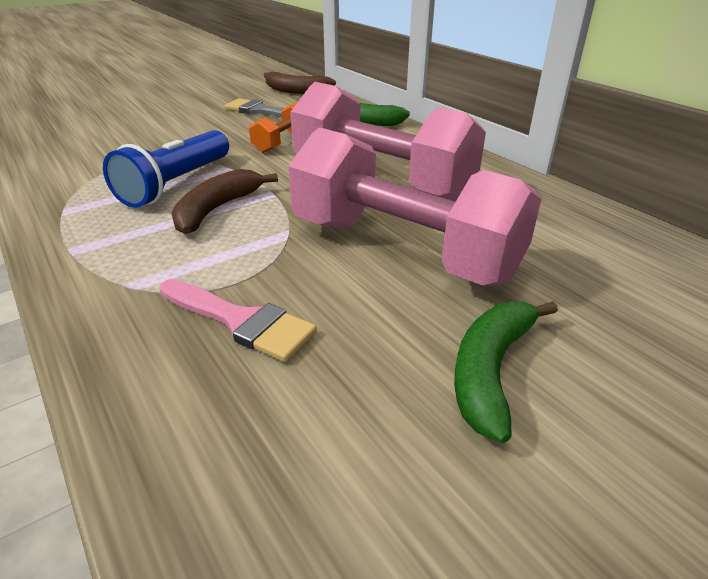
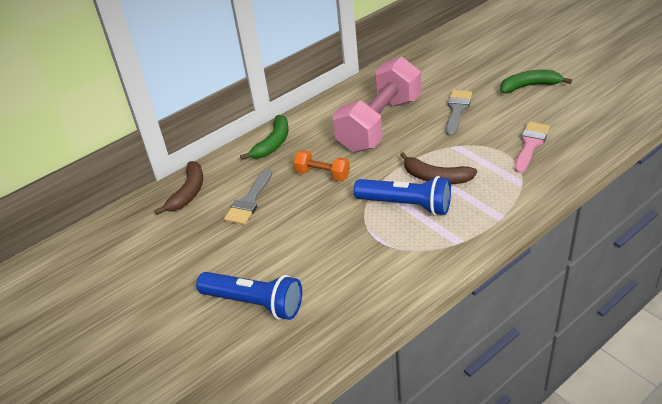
camera: 90 degrees left, 5 degrees up
(112, 113) = (254, 303): none -> blue flashlight
(402, 249) = (457, 110): pink dumbbell -> grey brush
(490, 370) = (529, 86): green banana -> green banana turned 150 degrees clockwise

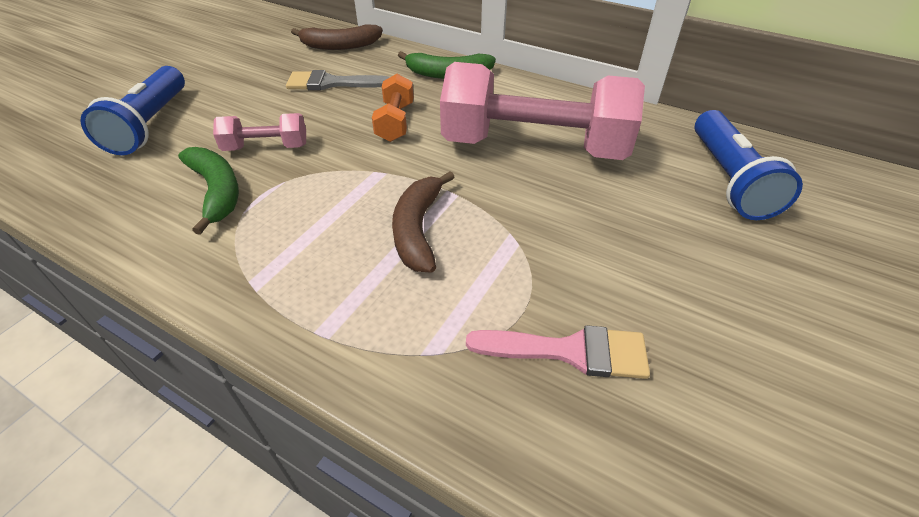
camera: 65 degrees right, 5 degrees up
(322, 237) = (266, 147): none -> pink dumbbell
(406, 205) = (342, 209): blue flashlight -> blue flashlight (728, 179)
(457, 110) = (623, 223): grey brush -> none
(529, 86) = (787, 321): green banana -> green banana (217, 192)

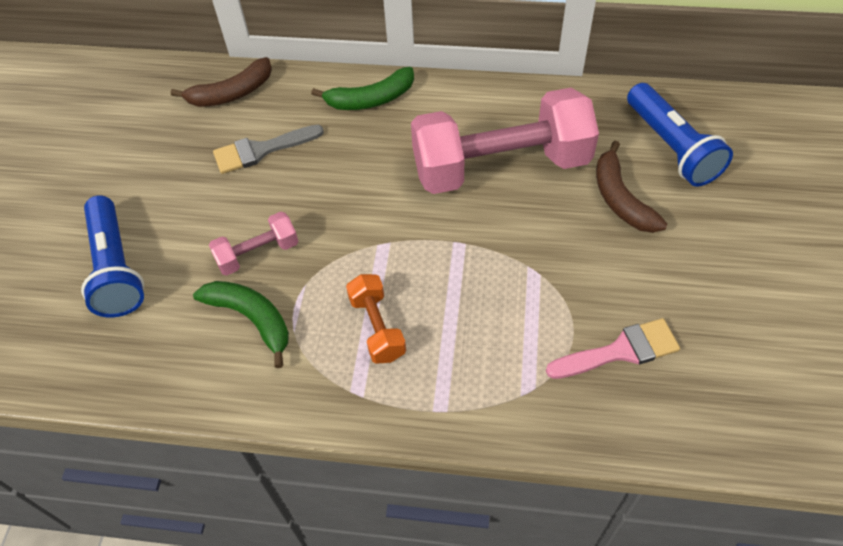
camera: 20 degrees left, 10 degrees up
(395, 122) = (359, 180): orange dumbbell -> orange dumbbell (377, 327)
(418, 229) = (453, 290): brown banana -> brown banana (620, 198)

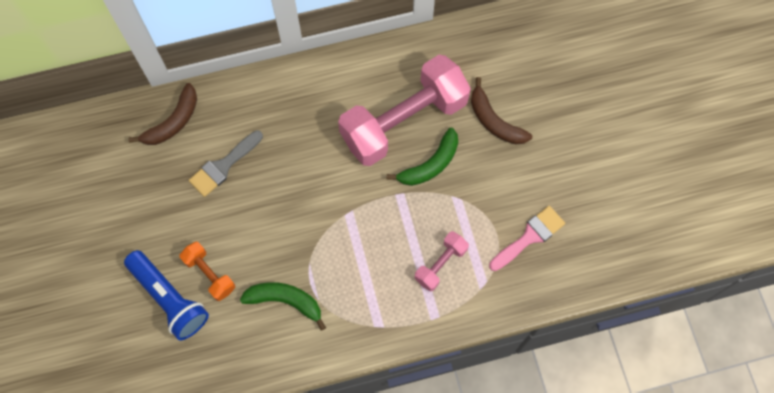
camera: 25 degrees left, 15 degrees up
(258, 253) = (264, 251): pink dumbbell -> pink dumbbell (440, 264)
(370, 99) = (284, 93): green banana -> green banana (430, 165)
(377, 327) = (371, 276): orange dumbbell -> orange dumbbell (210, 274)
(671, 147) = (515, 65): blue flashlight -> none

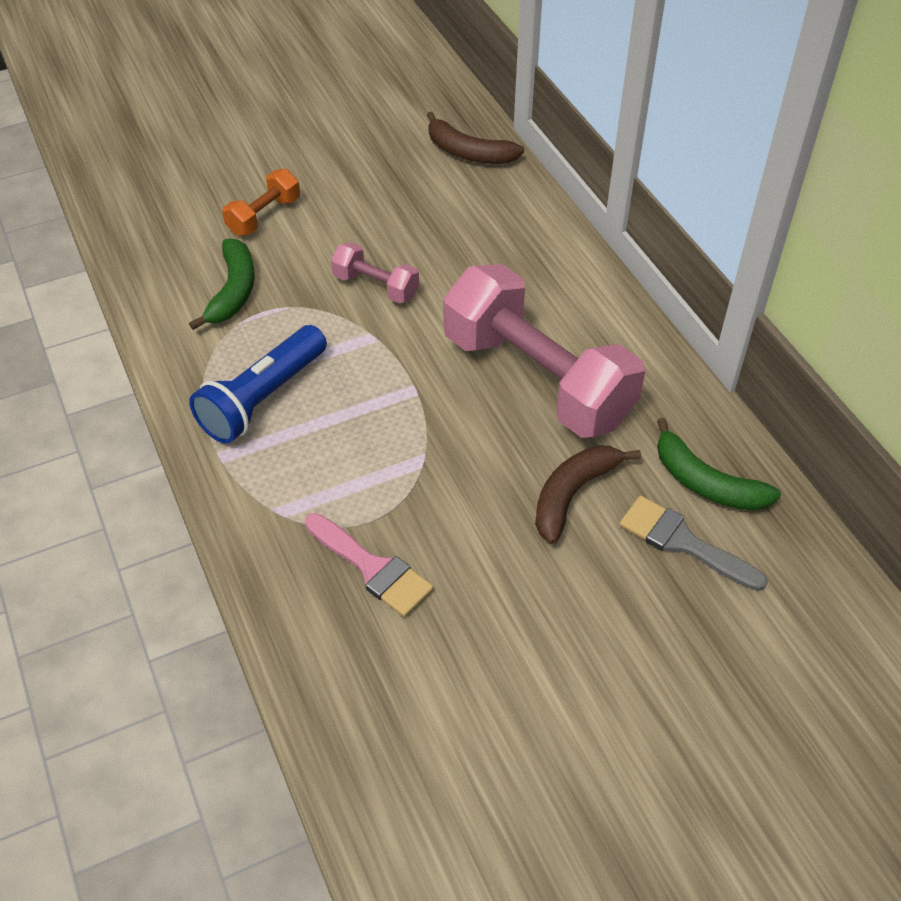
camera: 80 degrees right, 20 degrees down
(169, 298) = (228, 187): blue flashlight -> blue flashlight (263, 398)
(223, 166) = (418, 205): grey brush -> grey brush (683, 542)
(430, 165) = (472, 420): green banana -> green banana (705, 482)
(440, 264) = (307, 454): pink dumbbell -> pink dumbbell (376, 286)

